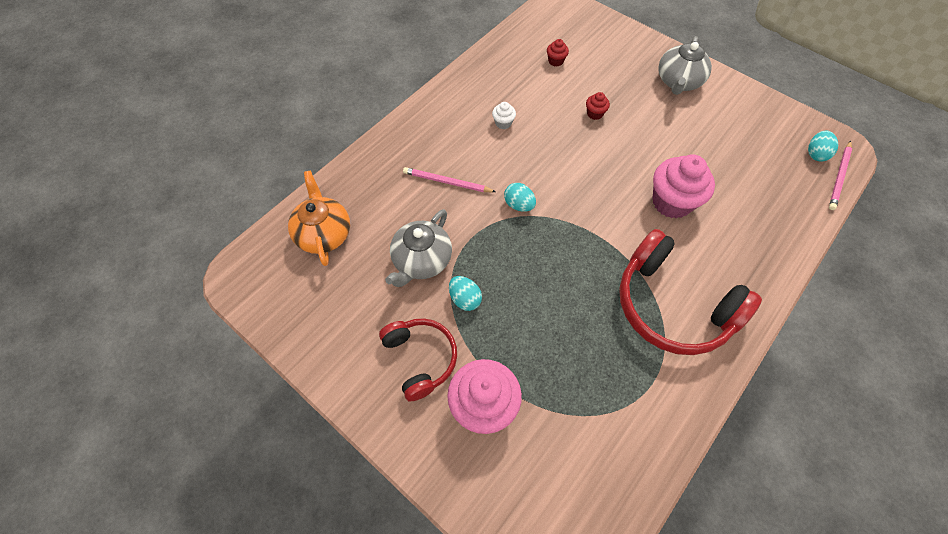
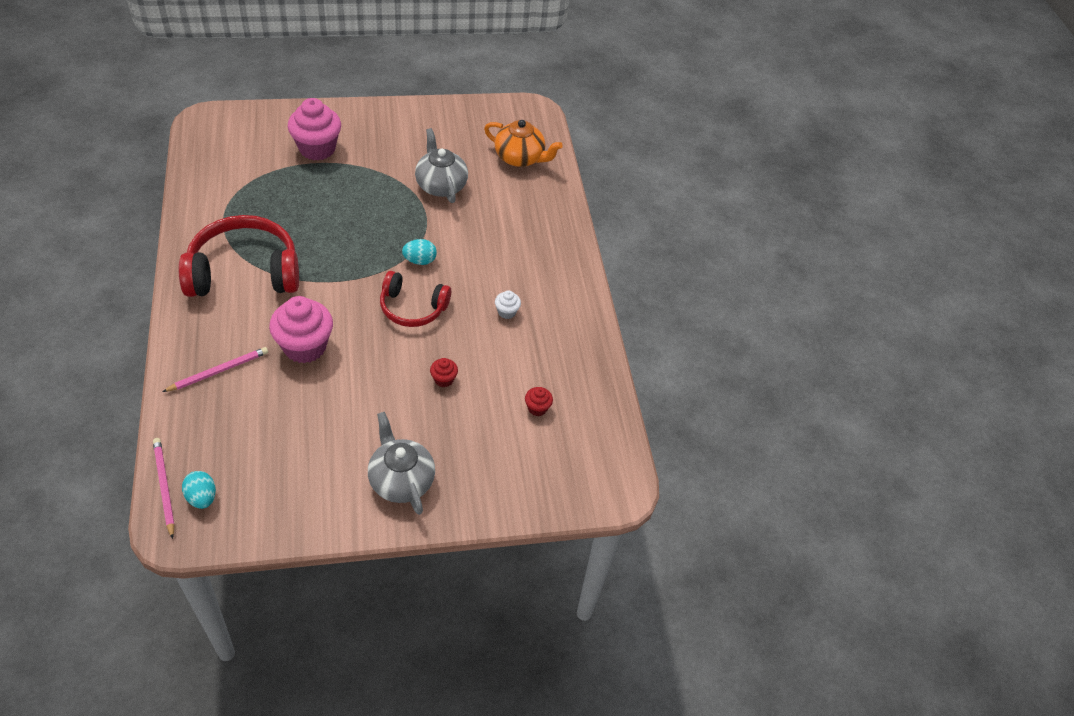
camera: 125 degrees right, 10 degrees down
(421, 358) = (377, 144): red headphones -> red headphones (412, 308)
(447, 182) = (488, 239): pink pencil -> pink pencil (218, 371)
(465, 299) = (387, 185): turquoise egg -> none

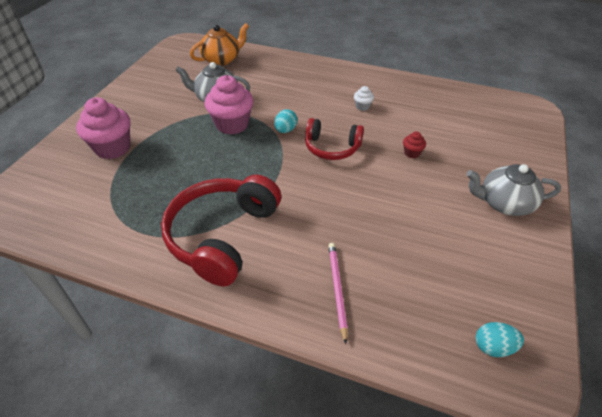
camera: 55 degrees left, 5 degrees down
(164, 487) = (472, 378): pink pencil -> none
(305, 346) = (338, 220): pink cupcake -> pink cupcake (232, 124)
(412, 308) = (332, 147): red headphones -> red headphones turned 60 degrees clockwise
(537, 408) = (456, 119): red cupcake -> none

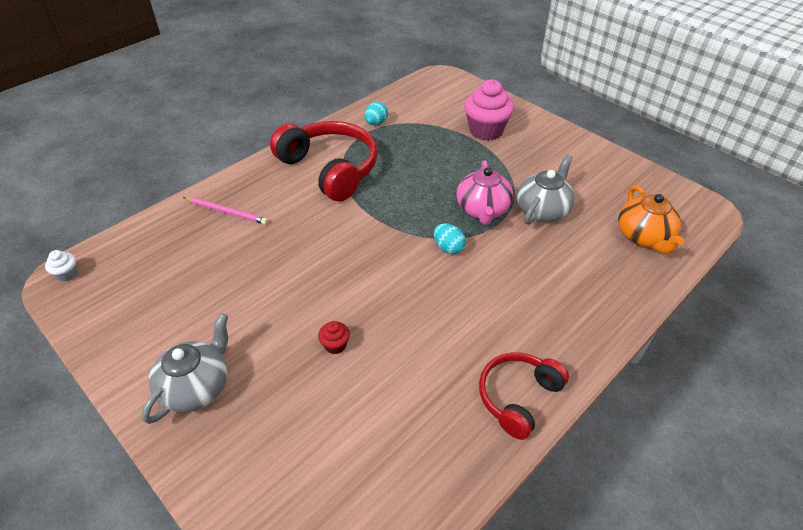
camera: 115 degrees right, 0 degrees up
(232, 124) = (482, 210): pink cupcake -> pink teapot
(332, 147) = (393, 275): red headphones -> red headphones (518, 397)
(362, 106) = (459, 341): white cupcake -> white cupcake (67, 274)
(493, 347) = (100, 275): turquoise egg -> turquoise egg (376, 123)

